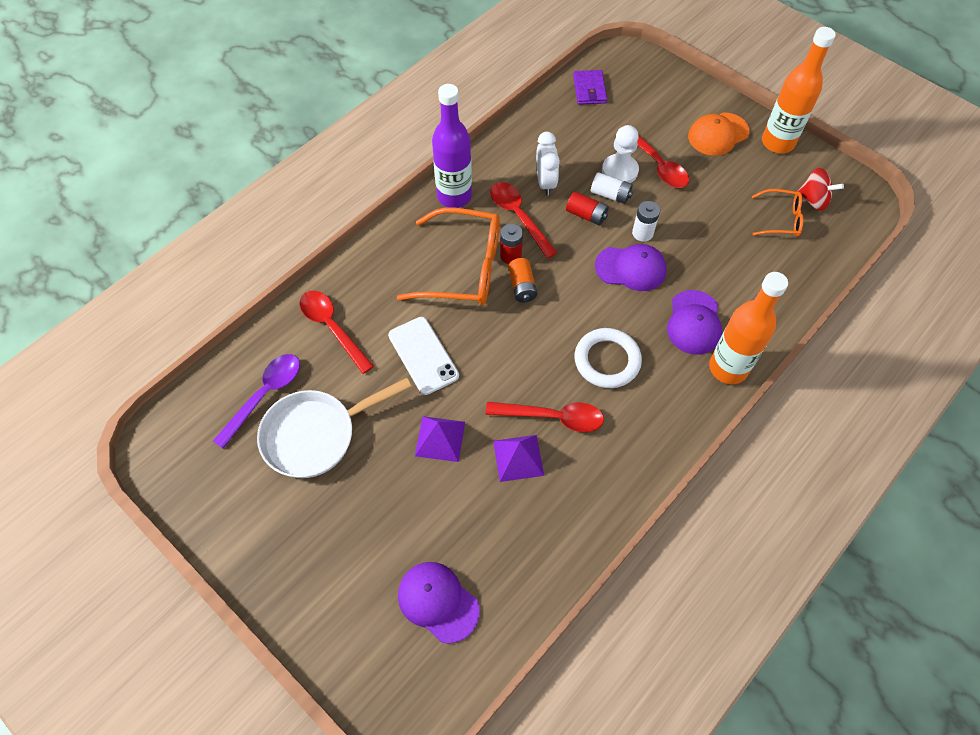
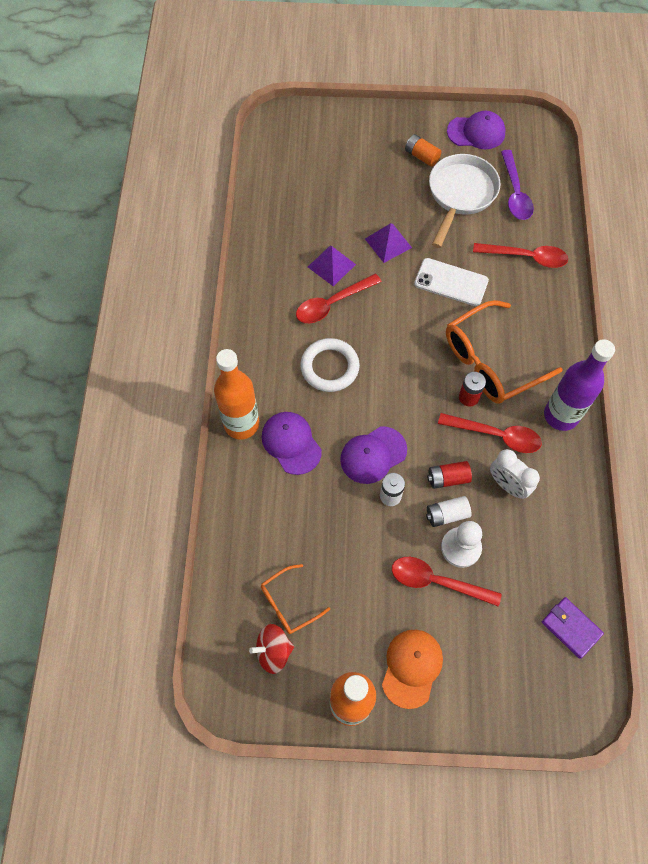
camera: 140 degrees right, 5 degrees up
(438, 602) = (307, 168): purple cap -> purple cap (476, 132)
(522, 286) = (437, 379): orange battery -> orange battery (421, 156)

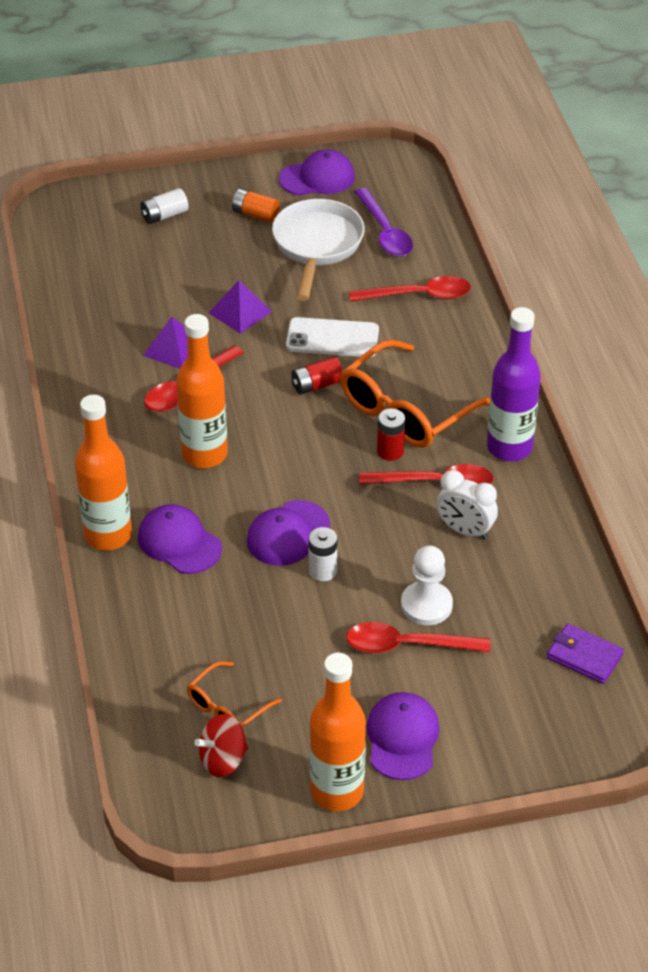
camera: 15 degrees left, 20 degrees down
(329, 367) = (204, 454): white ring -> orange bottle
(412, 668) = (402, 738): orange cap -> purple cap
(447, 515) = (399, 575): white battery -> white battery (164, 215)
(448, 478) = (389, 538): red battery -> red battery (317, 385)

